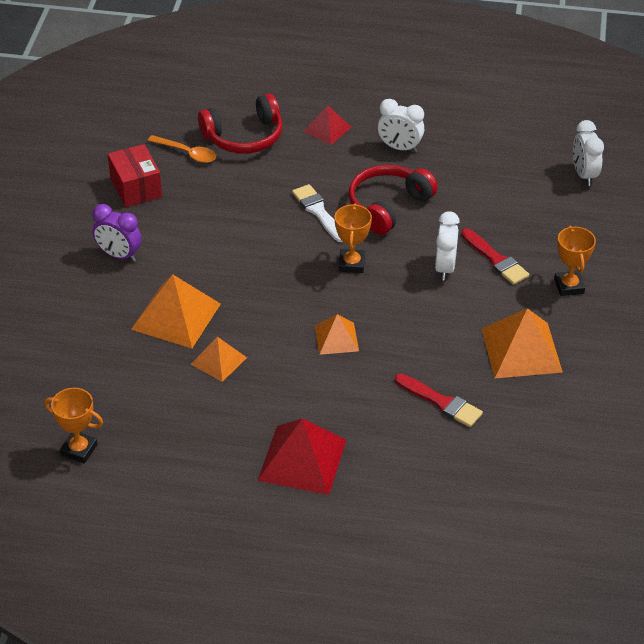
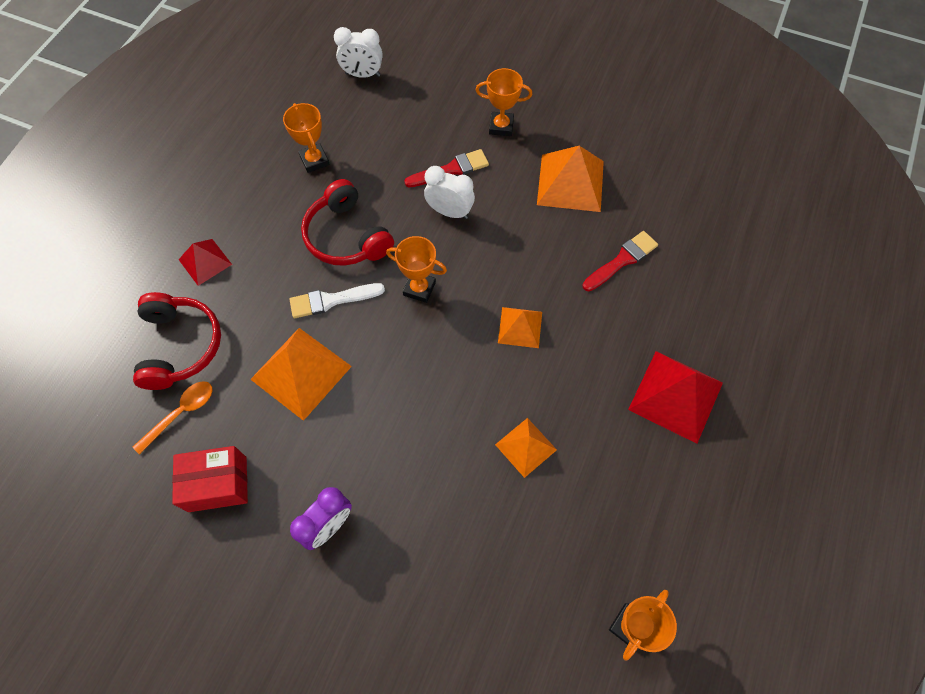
camera: 75 degrees left, 20 degrees up
(176, 316) = (447, 478): orange pyramid -> orange pyramid (301, 372)
(399, 148) = (264, 204): white clock -> none
(463, 167) = (314, 160): none -> orange trophy

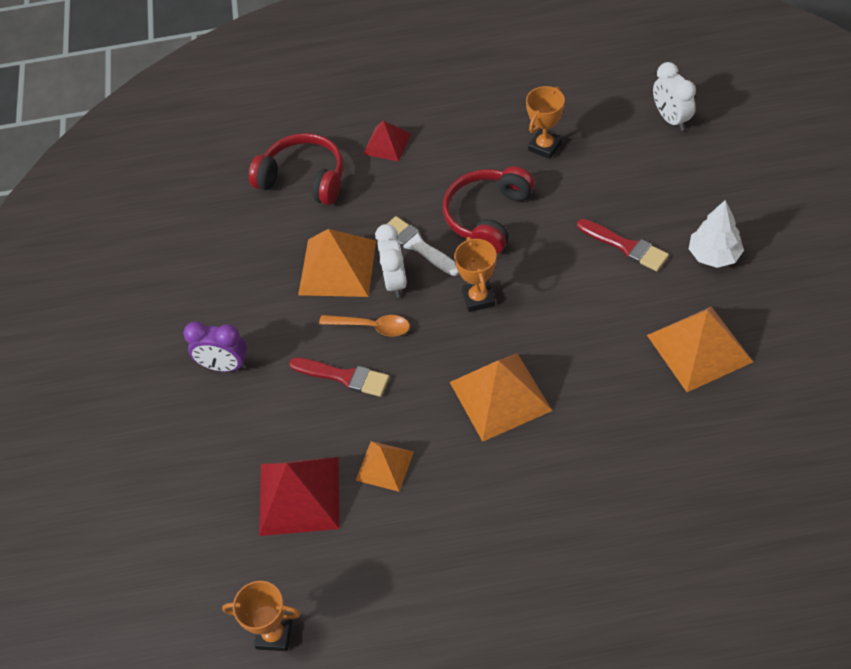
camera: 65 degrees right, 10 degrees down
(180, 346) = (303, 179): red headphones -> red headphones turned 120 degrees counterclockwise
(181, 413) = (250, 217): orange spoon -> orange spoon (371, 327)
(218, 484) = (211, 275): red box -> none
(449, 212) = (577, 273): white clock -> white clock (395, 281)
(501, 126) = (714, 255): orange trophy -> white tree
(520, 327) = (500, 396): orange pyramid -> orange pyramid, size x1.71
(622, 260) = (644, 441): red brush -> red brush (344, 377)
(676, 396) = (526, 564): red pyramid -> red pyramid (299, 496)

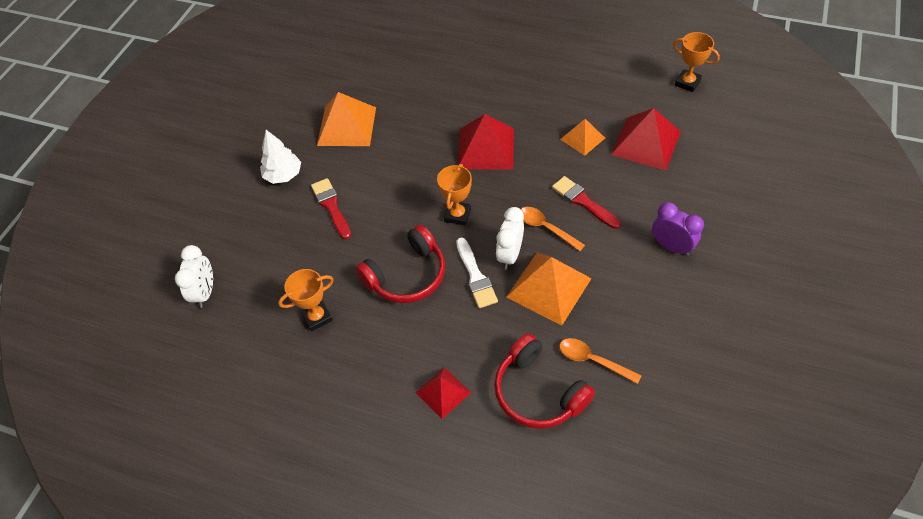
camera: 155 degrees left, 0 degrees up
(265, 223) = (593, 360): none -> orange spoon
(500, 396) = (486, 148): orange pyramid -> red pyramid

